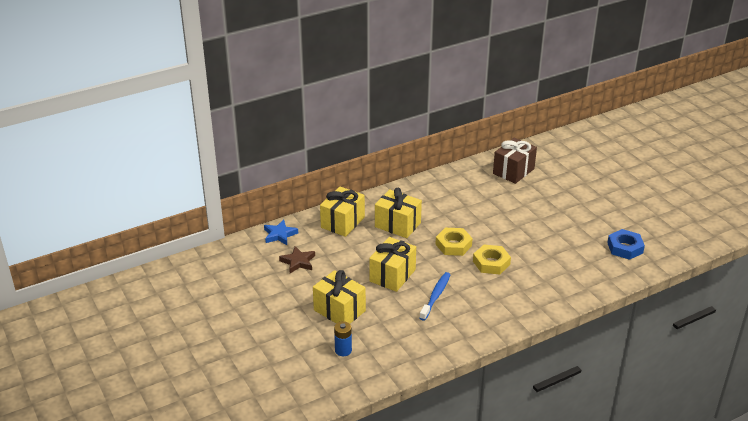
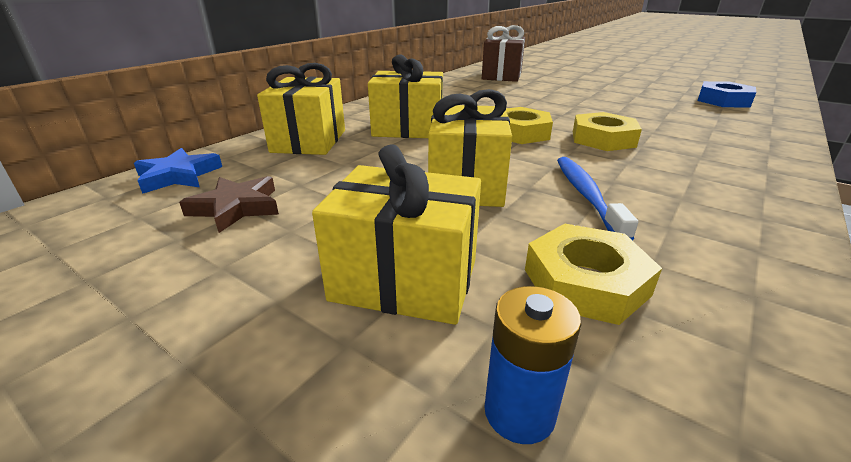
camera: 25 degrees left, 5 degrees down
(392, 328) = (585, 282): none -> yellow nut

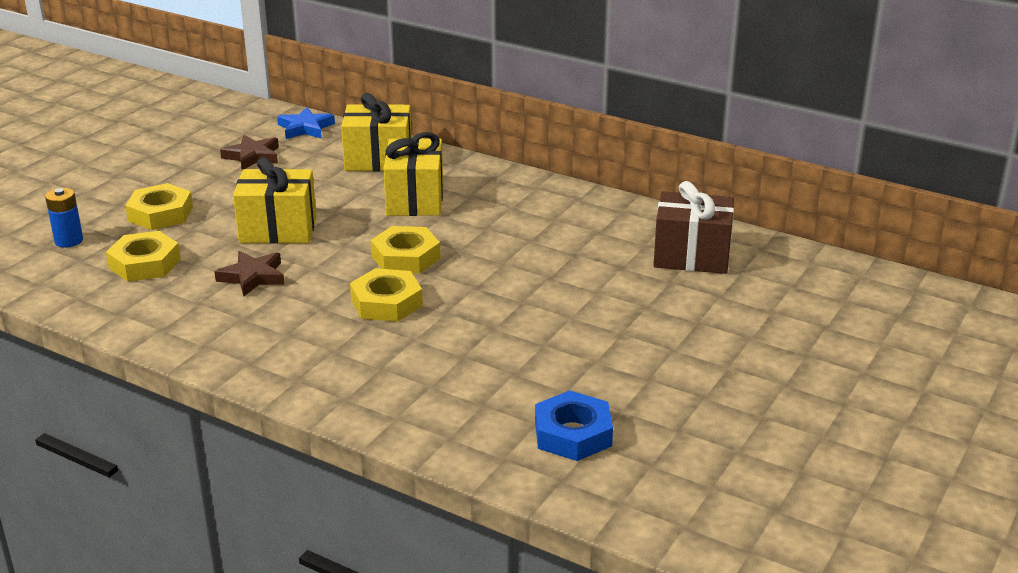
camera: 85 degrees right, 0 degrees up
(405, 280) = (160, 214): yellow gift -> yellow nut
(587, 195) = (252, 277): blue toothbrush -> brown star

